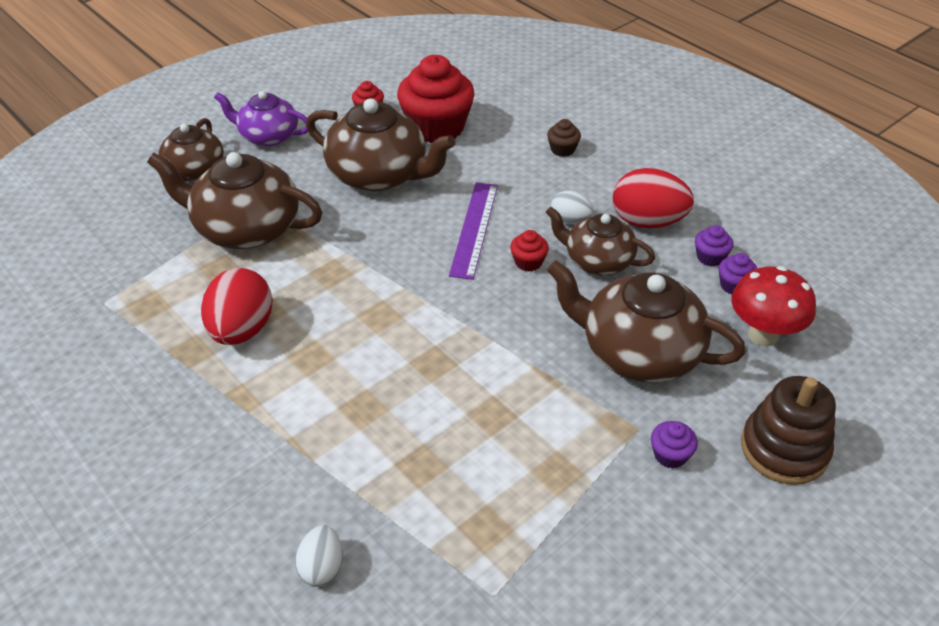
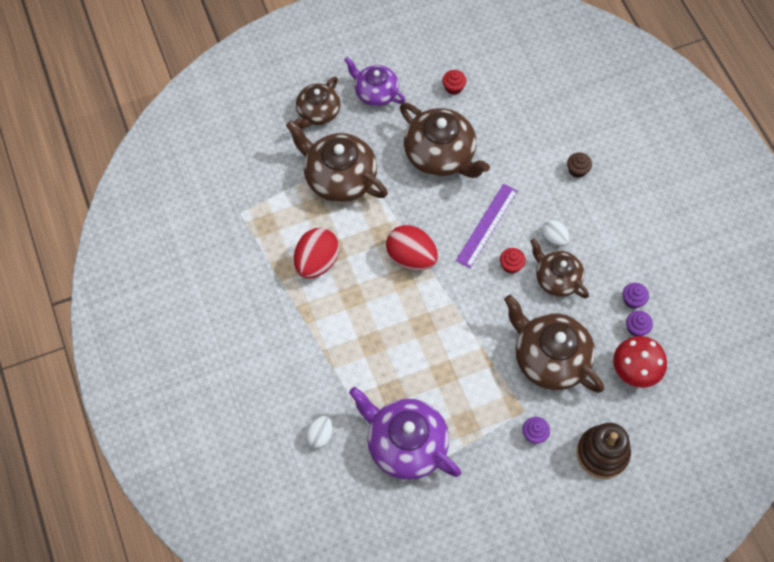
camera: 20 degrees right, 20 degrees up
(436, 127) = (496, 120): red cupcake -> none
(474, 534) = (405, 444): none -> purple teapot
(647, 222) = (606, 256): red egg -> red egg (411, 257)

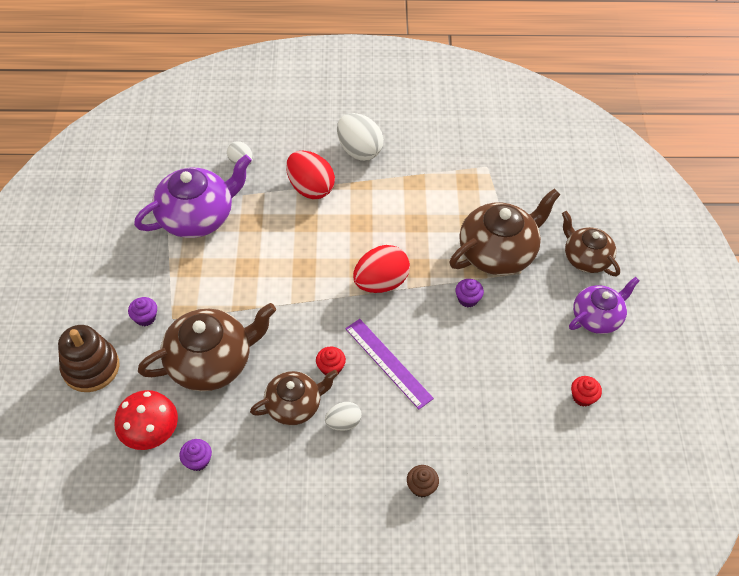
camera: 110 degrees right, 10 degrees down
(262, 330) = (359, 150): none -> white egg
(317, 262) = (410, 207): red egg -> red egg (310, 188)
(440, 155) = (494, 351): brown teapot -> none
(633, 300) = (231, 472): purple cupcake -> purple cupcake (468, 299)

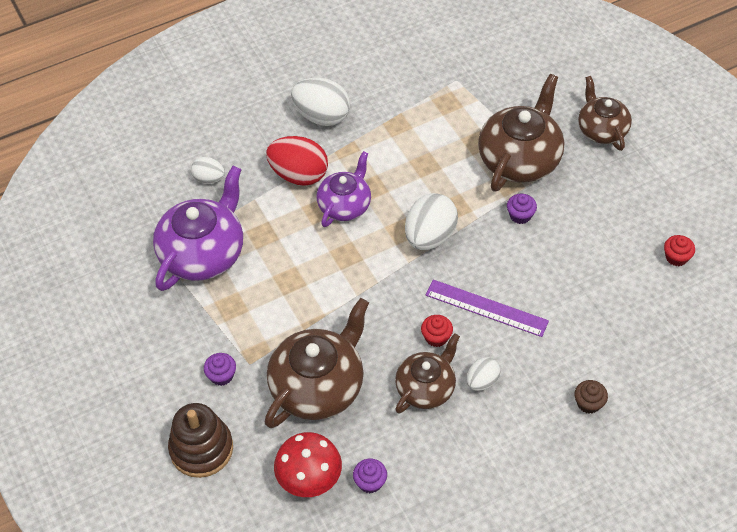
camera: 25 degrees left, 0 degrees up
(381, 282) = (430, 236): red egg -> white egg
(586, 258) = (601, 130): brown teapot -> brown teapot turned 45 degrees clockwise
(597, 317) = (645, 180): purple teapot -> purple teapot (345, 205)

